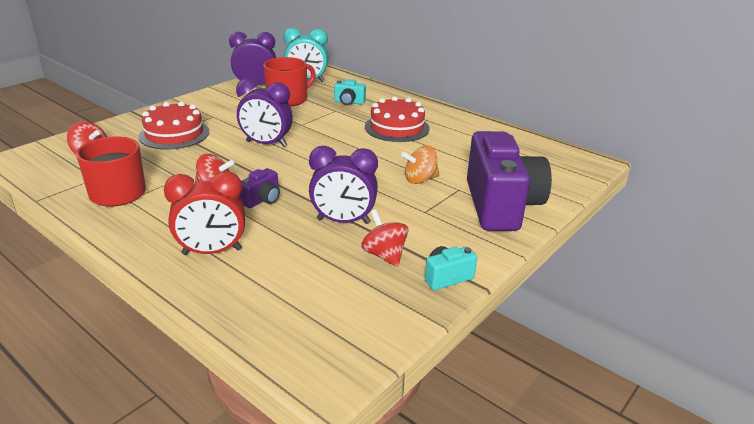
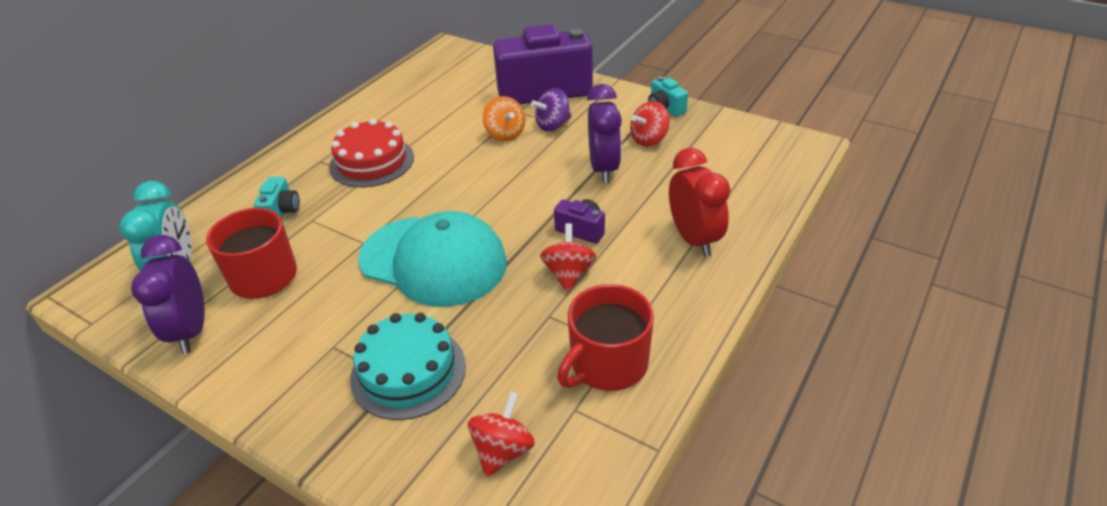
camera: 95 degrees left, 10 degrees up
(174, 134) = (408, 372): red cake -> turquoise cake
(266, 144) = (433, 261): purple clock -> turquoise cap
(428, 204) = (553, 125): none -> purple spinning top

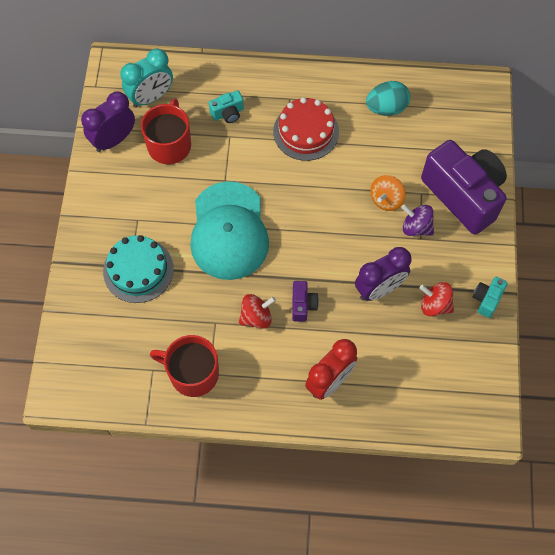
camera: 60 degrees right, 25 degrees up
(405, 104) = (386, 108): none -> turquoise egg
(503, 450) = (110, 347): red spinning top -> none

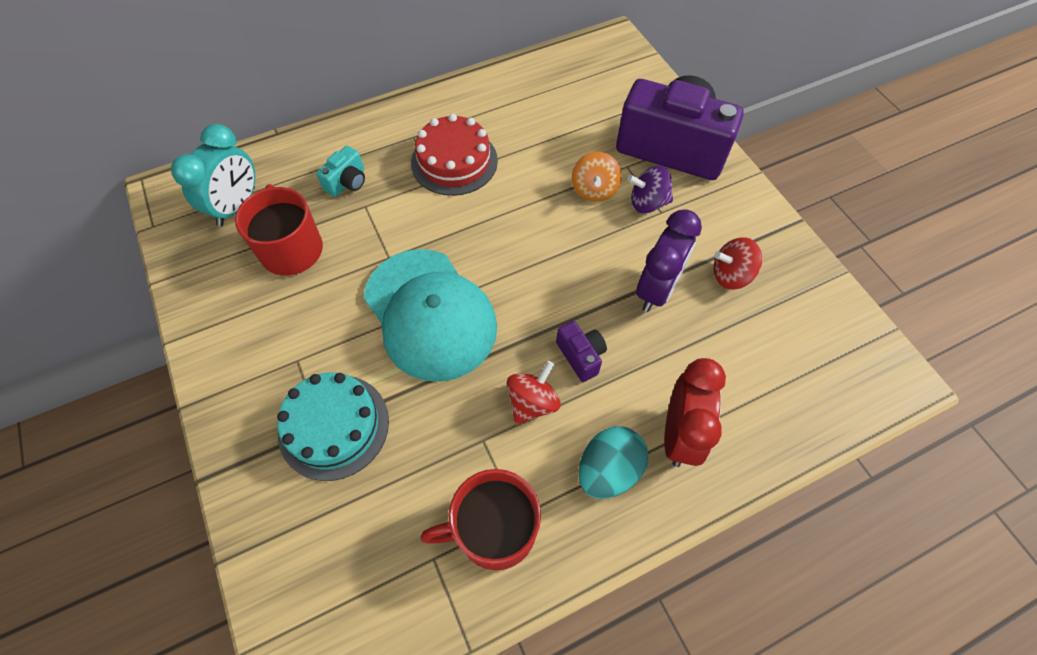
camera: 30 degrees left, 5 degrees down
(114, 140) = (211, 277): purple clock -> none
(386, 108) = (528, 101): turquoise egg -> turquoise egg (608, 470)
(487, 299) = (780, 240): turquoise camera -> none

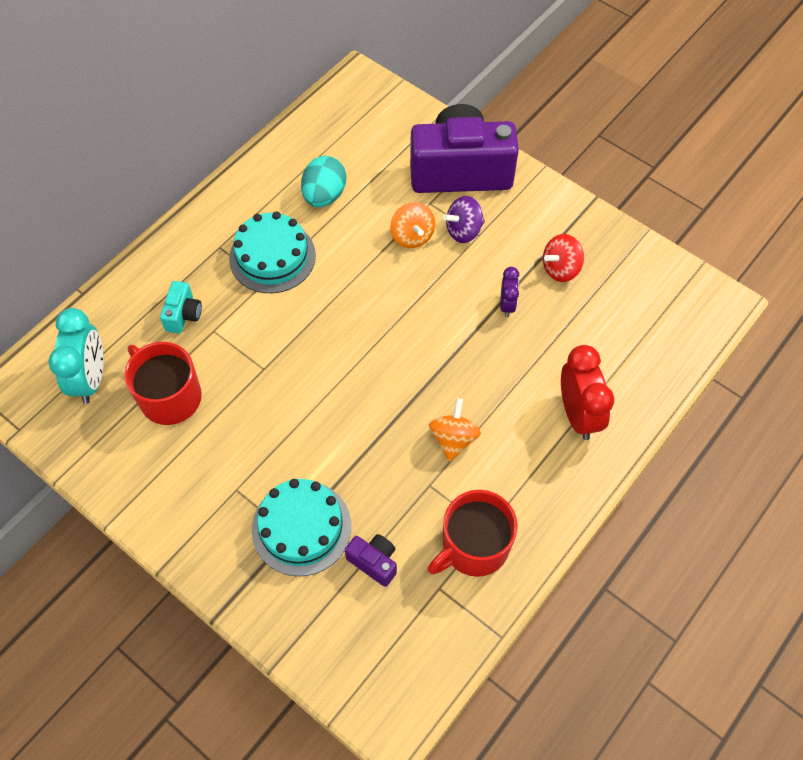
camera: 25 degrees left, 0 degrees up
(430, 314) = (329, 403): turquoise cap -> none
(454, 161) = (272, 257): red cake -> turquoise cake
(532, 402) = (453, 439): red spinning top -> orange spinning top
(581, 356) = (473, 385): purple camera -> purple camera (374, 562)
(608, 470) = (538, 465): turquoise egg -> turquoise egg (324, 196)
(656, 289) = (507, 305): purple clock -> purple clock, size x0.54

